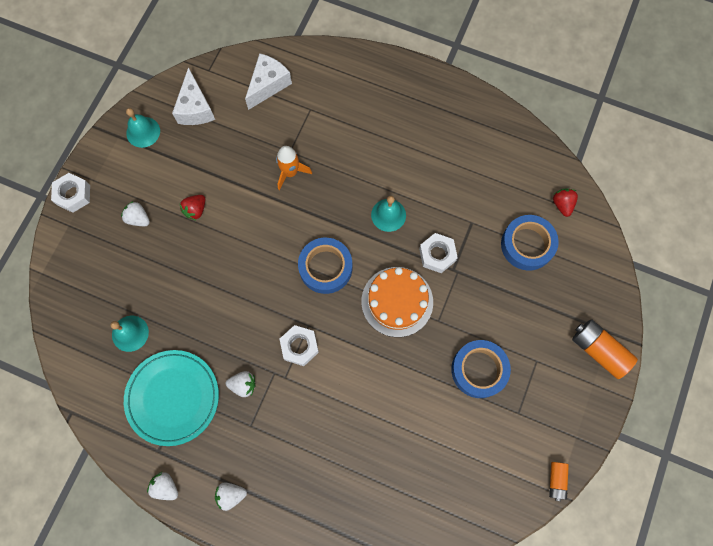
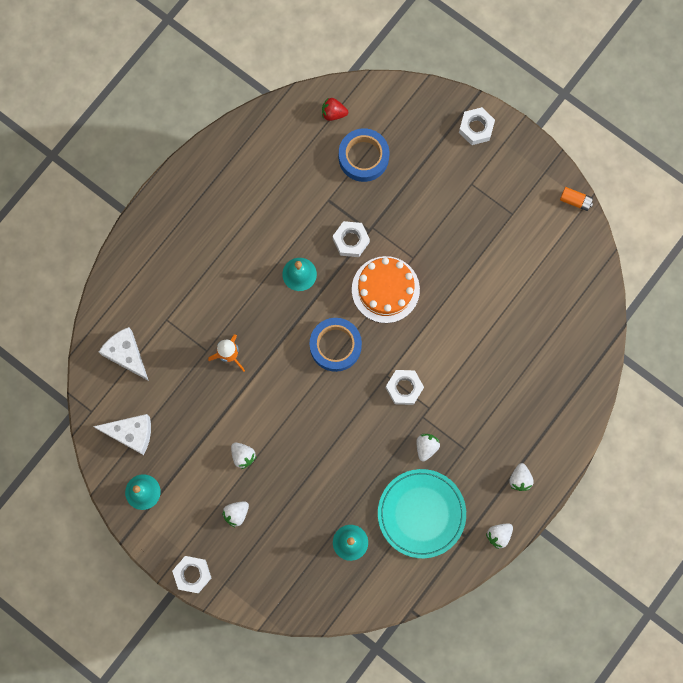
camera: 75 degrees left, 5 degrees up
(195, 210) = (243, 456): red strawberry -> white strawberry
(479, 370) = (466, 236): blue tape -> none
(598, 350) = (476, 128): orange battery -> white nut

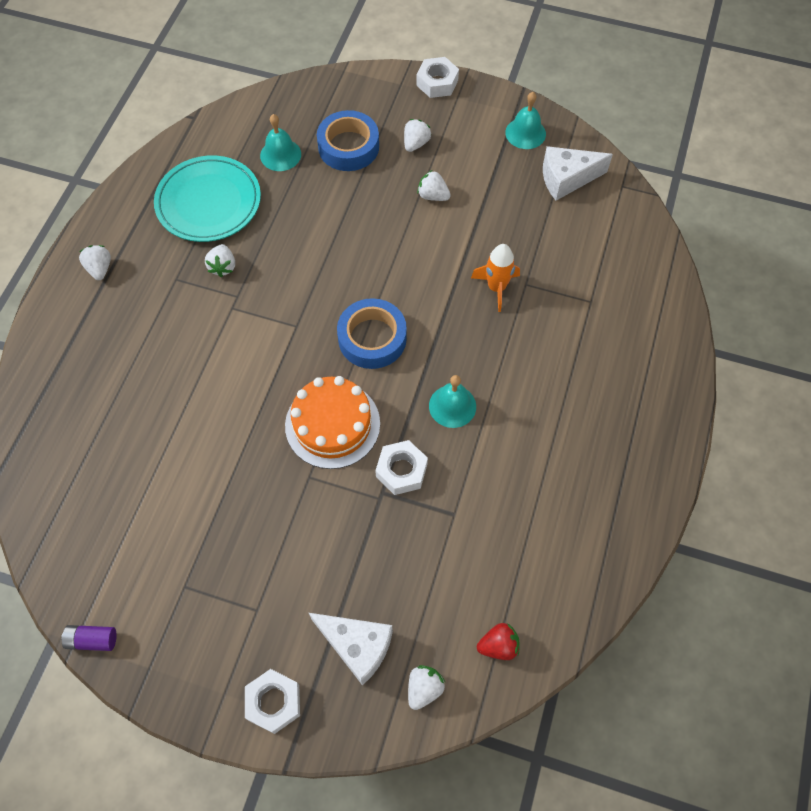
camera: 160 degrees right, 15 degrees down
(127, 354) = (616, 251): white cheese -> white cheese (357, 646)
(363, 157) = (428, 593): blue tape -> blue tape (348, 147)
(404, 388) = (270, 319): white nut -> none
(498, 535) = (113, 208): white strawberry -> white strawberry (424, 688)
(575, 201) = (92, 640): orange battery -> purple battery

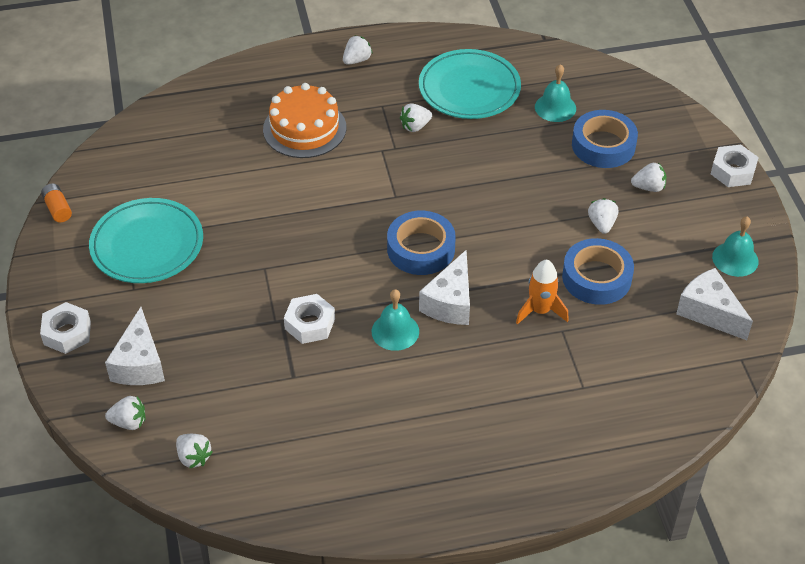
camera: 60 degrees right, 15 degrees down
(92, 640) = (58, 209): purple battery -> orange battery
(207, 571) = (147, 245): none -> turquoise plate
(332, 424) = (321, 260): orange cake -> orange cake (304, 128)
(446, 347) = (450, 302): none -> white cheese
(486, 230) = (596, 277): none -> blue tape
(498, 645) = (194, 457): red strawberry -> white strawberry

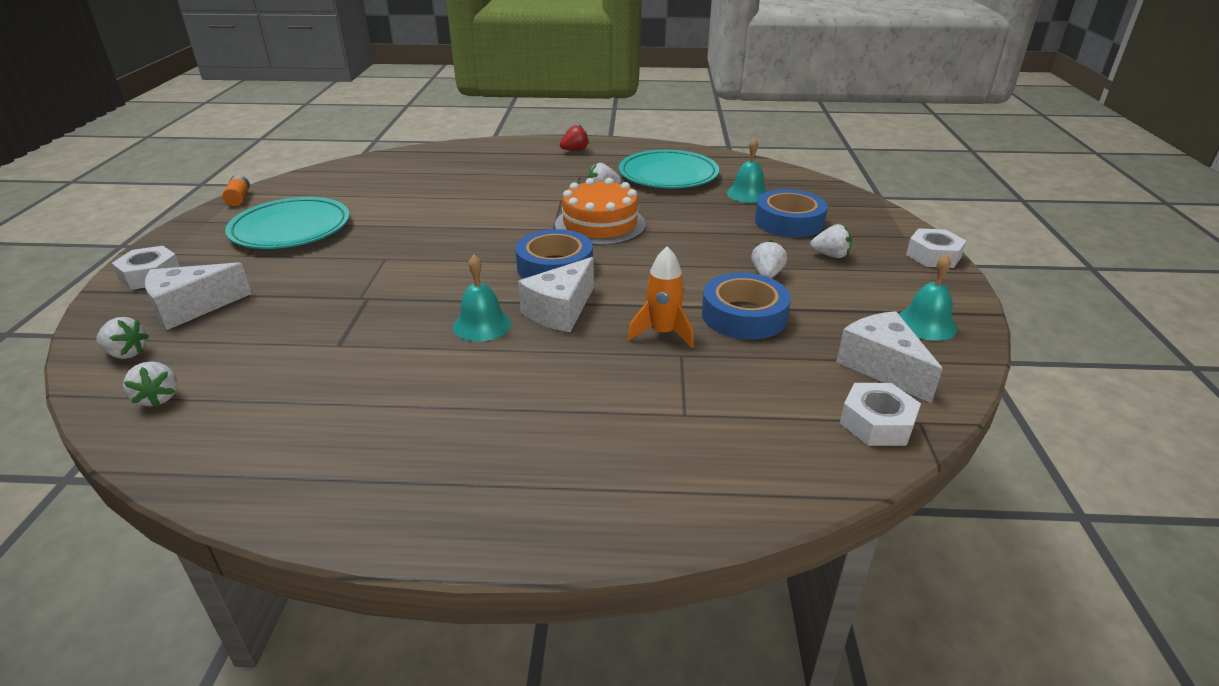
camera: 15 degrees right, 15 degrees down
(139, 363) = (191, 308): white cheese -> white cheese turned 45 degrees clockwise
(304, 128) = (499, 180): orange cake -> orange cake (600, 224)
(310, 324) = (394, 305): white nut -> white nut (877, 423)
(357, 60) = (575, 150): white strawberry -> red strawberry

